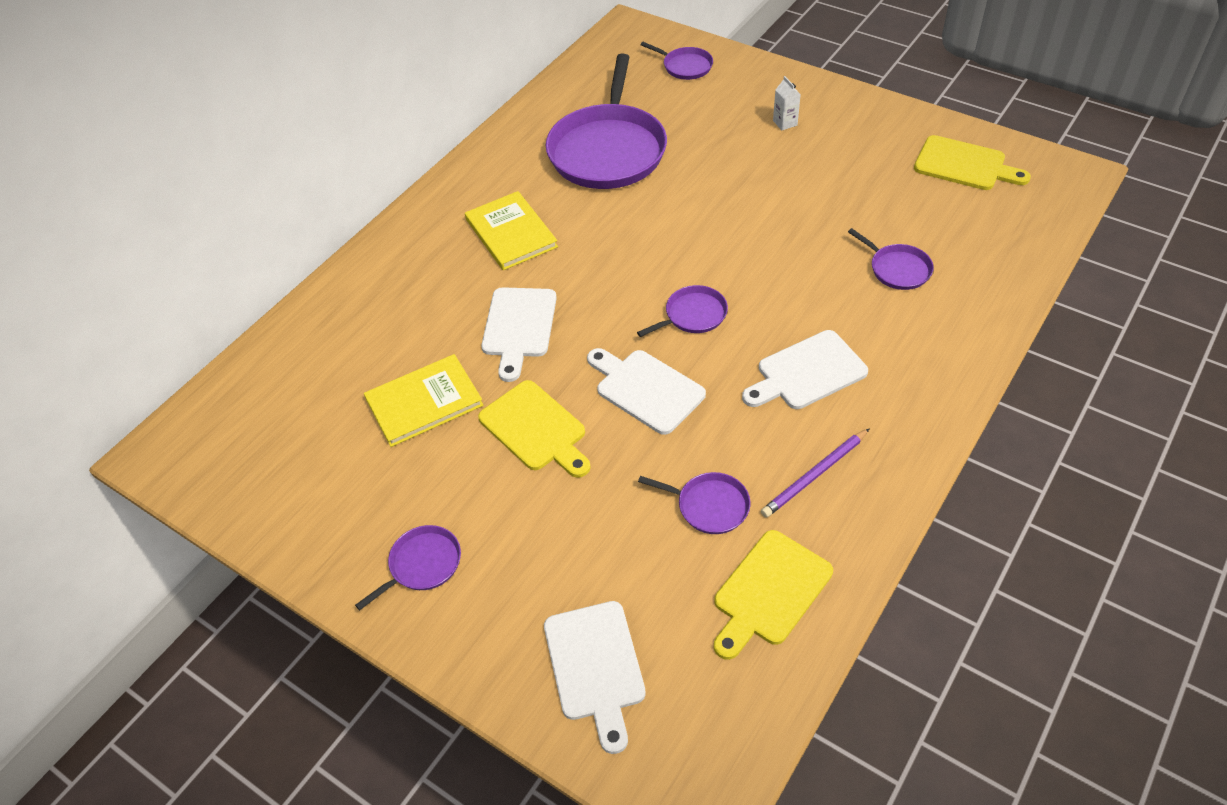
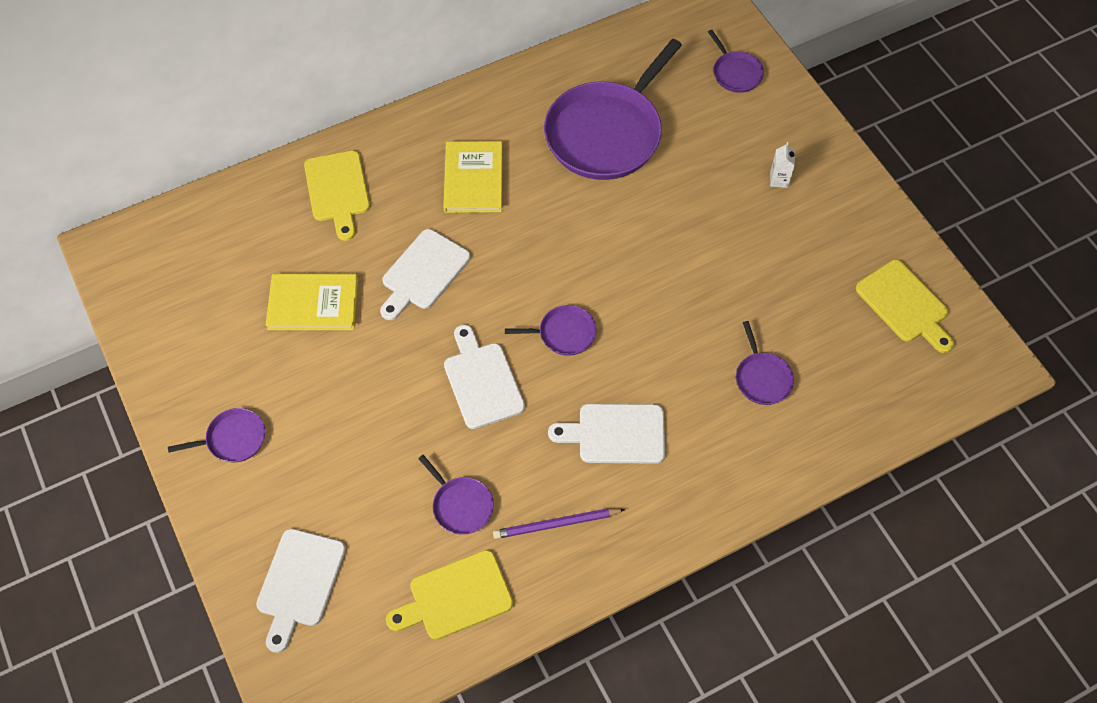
camera: 25 degrees right, 10 degrees up
(535, 429) = (378, 371): yellow cutting board -> yellow cutting board (337, 190)

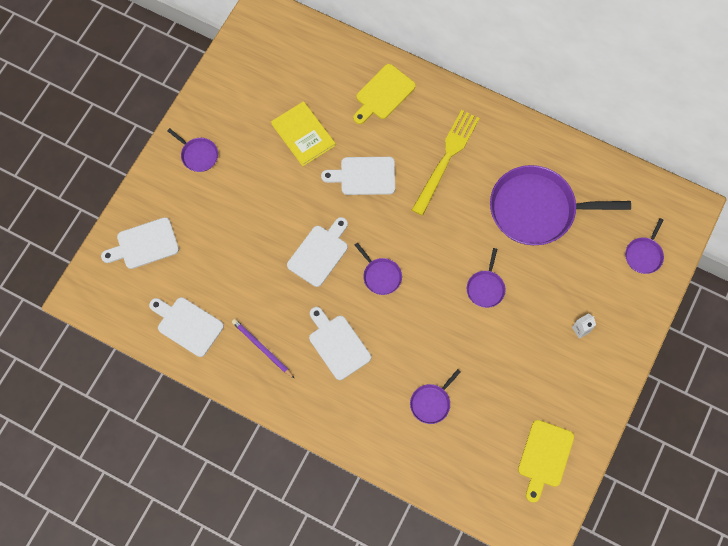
camera: 55 degrees right, 10 degrees up
(455, 597) = (187, 325): yellow cutting board -> white cutting board
(461, 505) = (239, 292): purple pan -> purple pan (486, 288)
(473, 179) = (446, 159): yellow book -> yellow fork

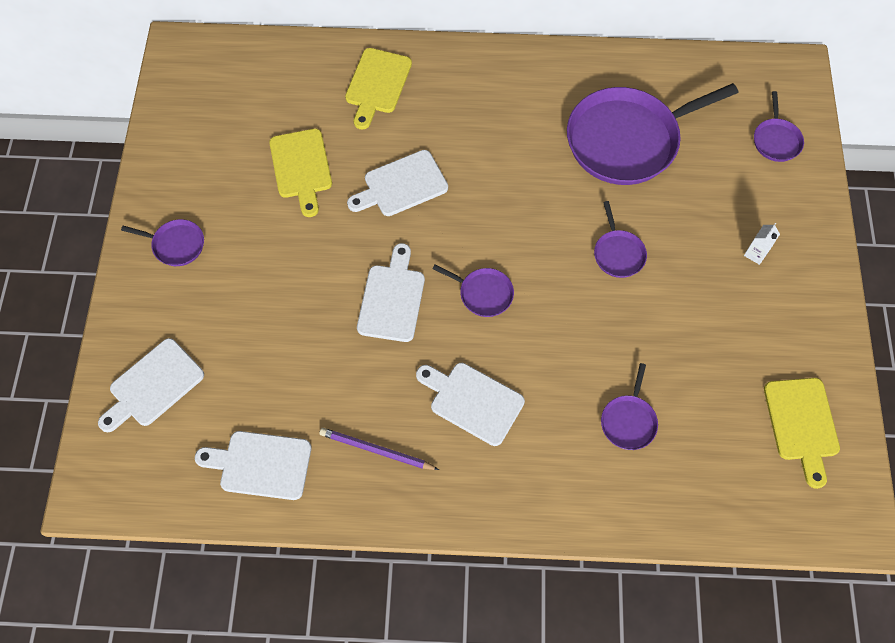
camera: 25 degrees left, 5 degrees down
(303, 135) = (301, 168): yellow book -> yellow cutting board
(446, 159) = (491, 126): yellow fork -> none

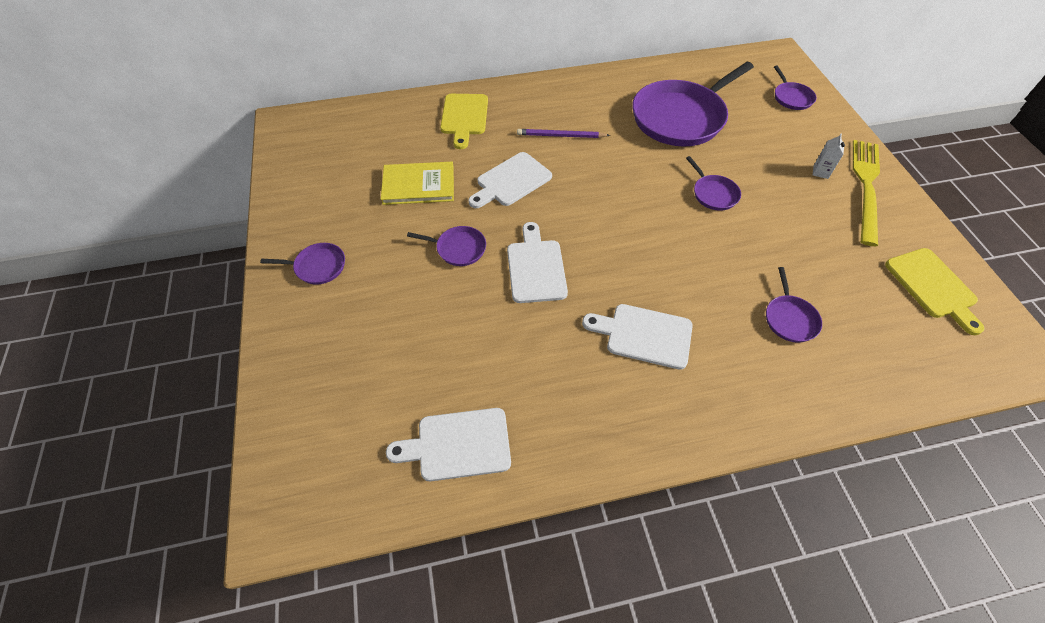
camera: 15 degrees left, 10 degrees down
(153, 385) = (323, 395): white cutting board -> none
(301, 168) = (418, 185): yellow cutting board -> yellow book
(376, 450) = (571, 401): purple pencil -> purple pencil (561, 136)
(483, 293) = (615, 246): purple pan -> purple pan (458, 248)
(798, 285) = (866, 186): none -> yellow fork

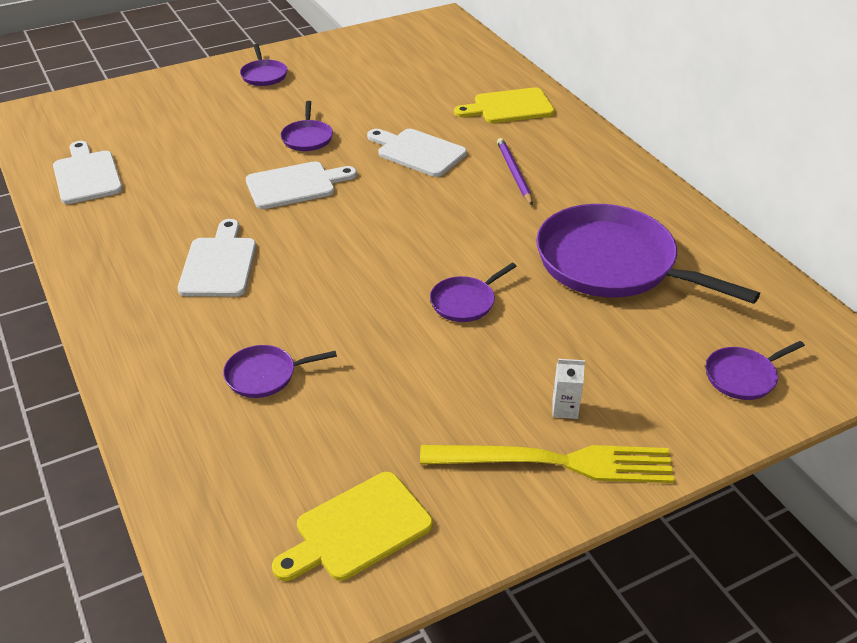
camera: 75 degrees right, 15 degrees down
(418, 185) = (386, 101): yellow book -> none

